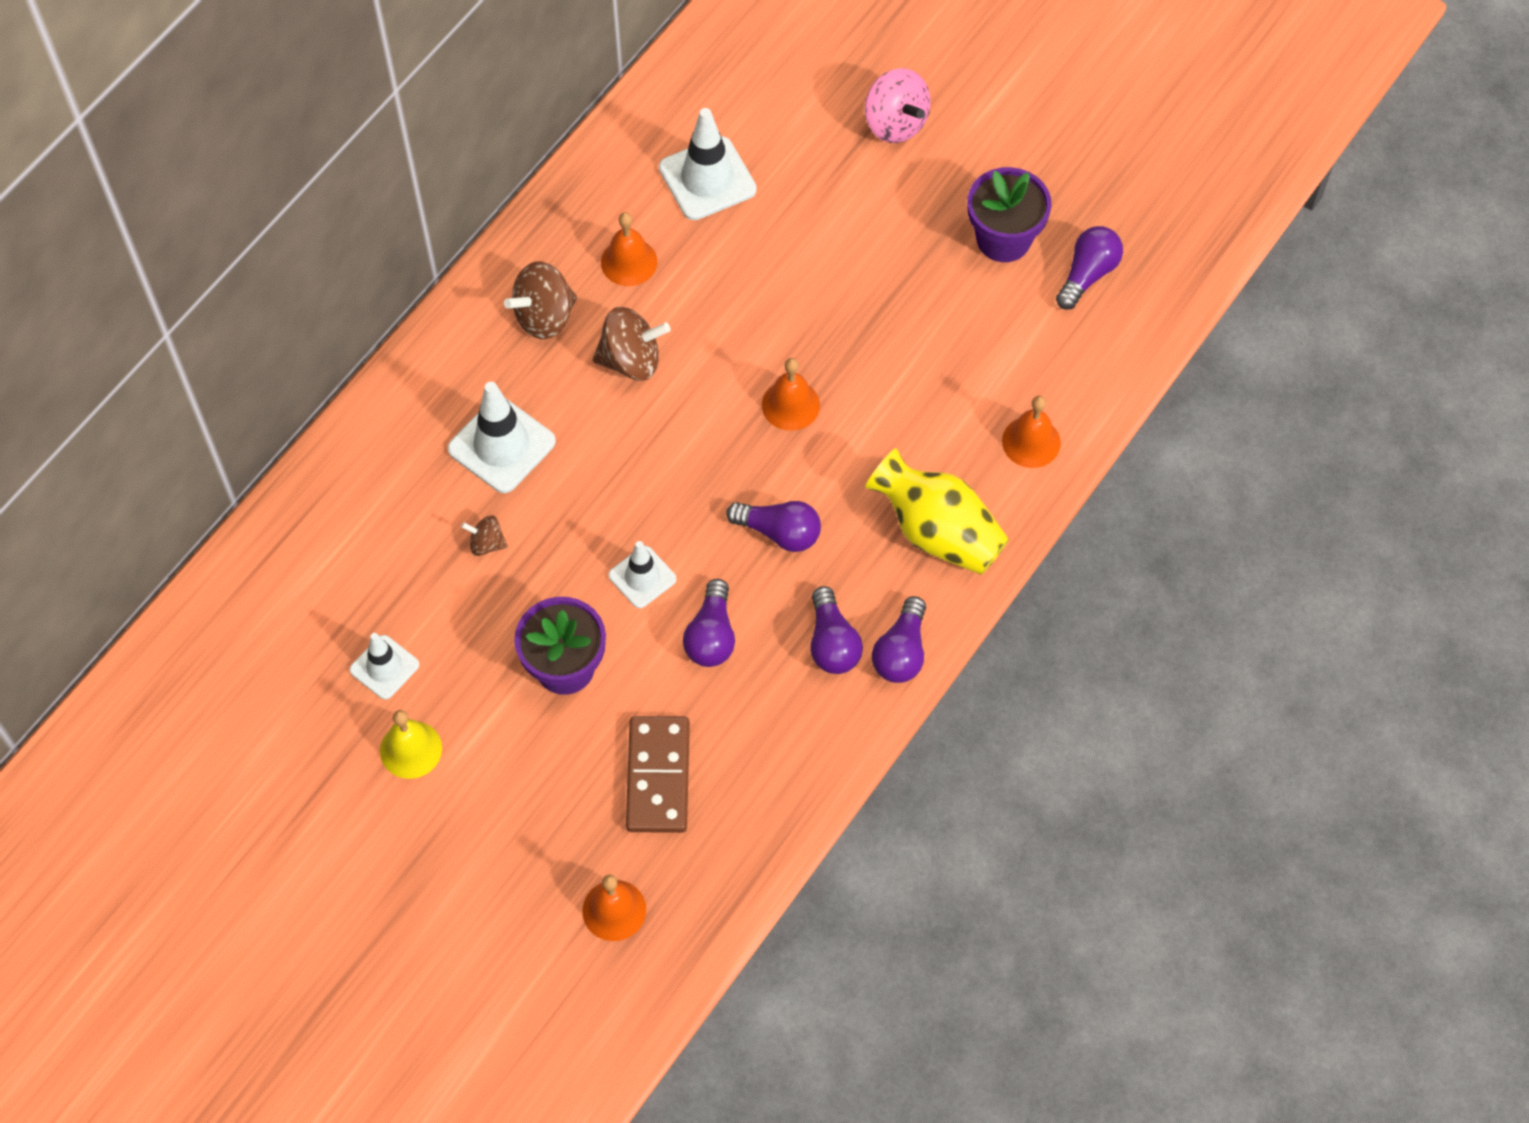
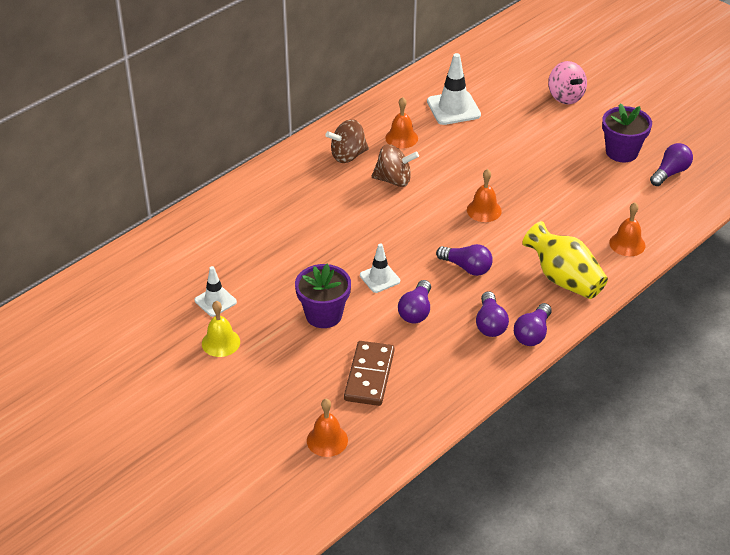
camera: 10 degrees right, 20 degrees down
(486, 544) = (290, 251): brown spinning top -> none
(502, 445) = (310, 208): white traffic cone -> none

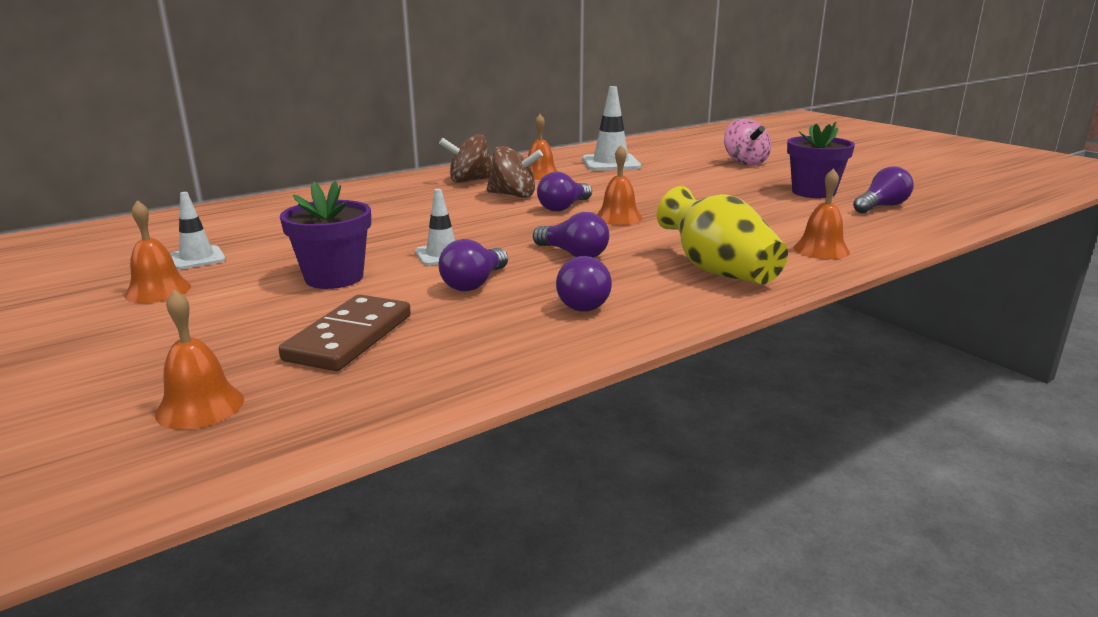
camera: 10 degrees right, 20 degrees down
(221, 342) = (158, 290): yellow bell -> orange bell
(532, 334) = (652, 315): purple light bulb -> purple light bulb (564, 207)

